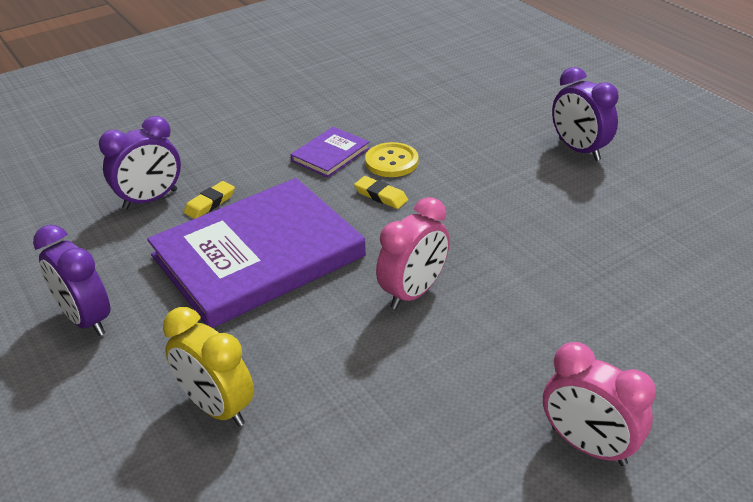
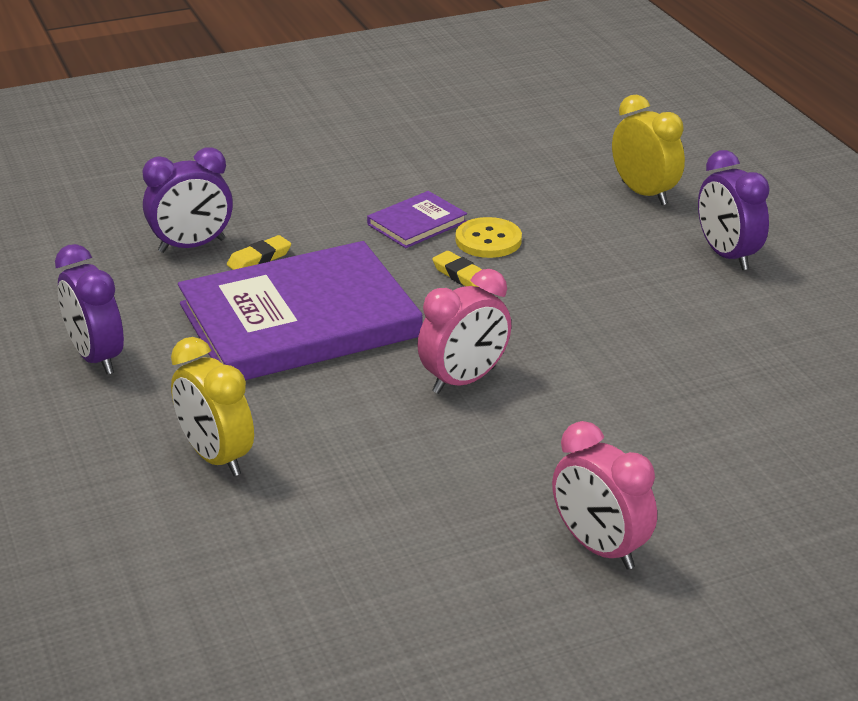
camera: 10 degrees right, 5 degrees down
(496, 107) = (644, 193): none -> yellow clock

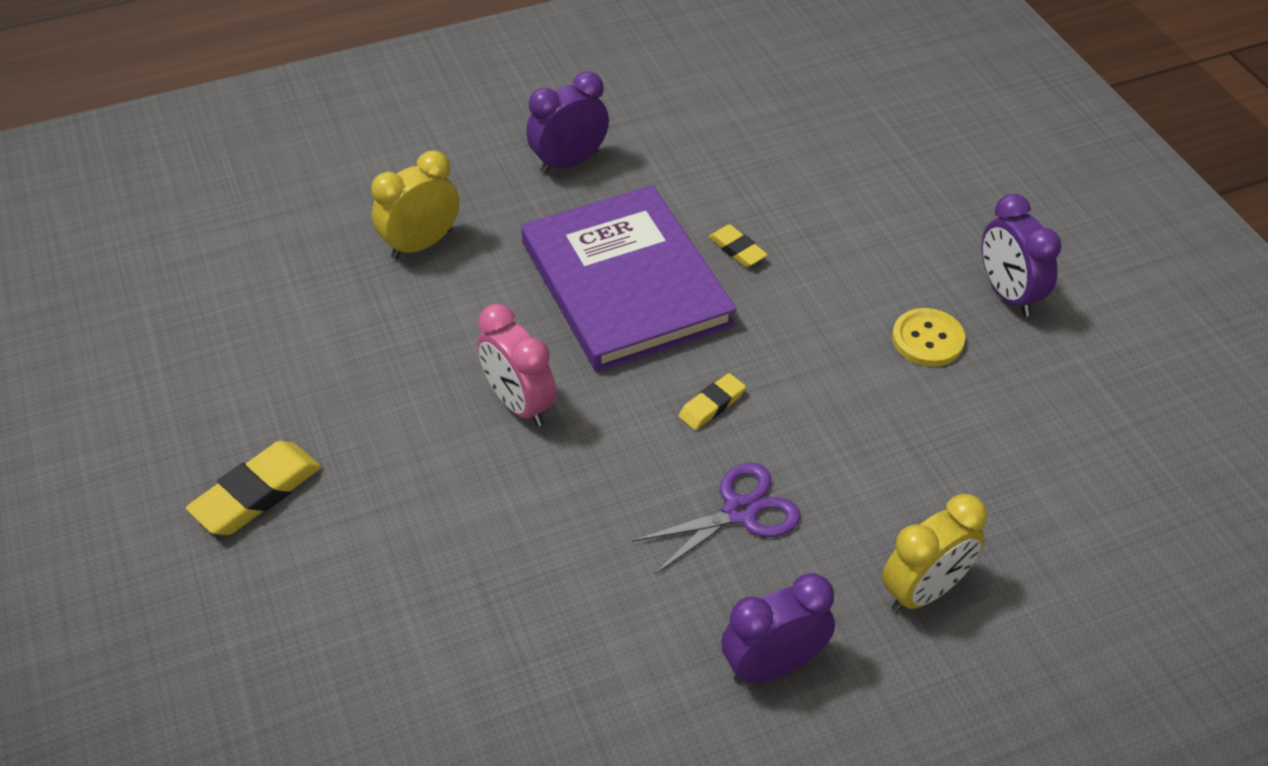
camera: 90 degrees right, 15 degrees up
(192, 246) = (758, 202): purple clock -> purple clock (1008, 294)
(417, 223) = (821, 368): purple book -> none
(488, 240) = (789, 429): yellow button -> yellow button (927, 339)
(581, 265) = (740, 512): none -> purple scissors
(599, 548) = (257, 494): pink clock -> yellow eraser

